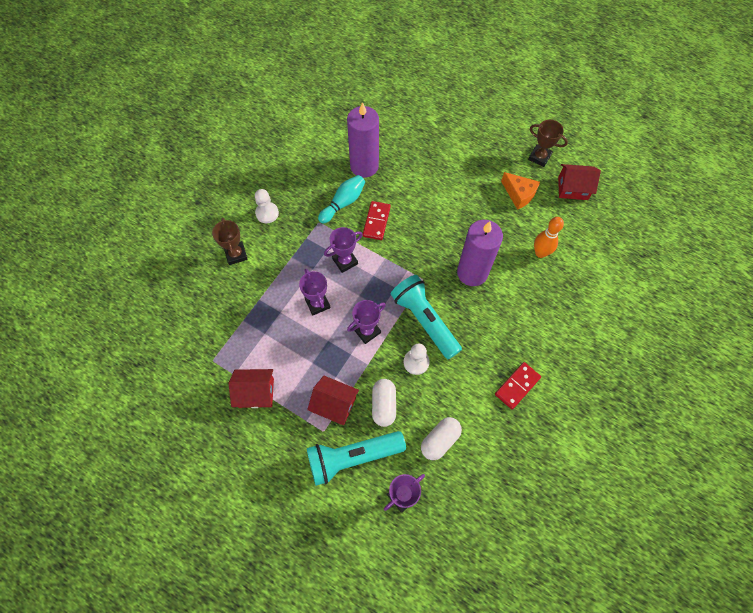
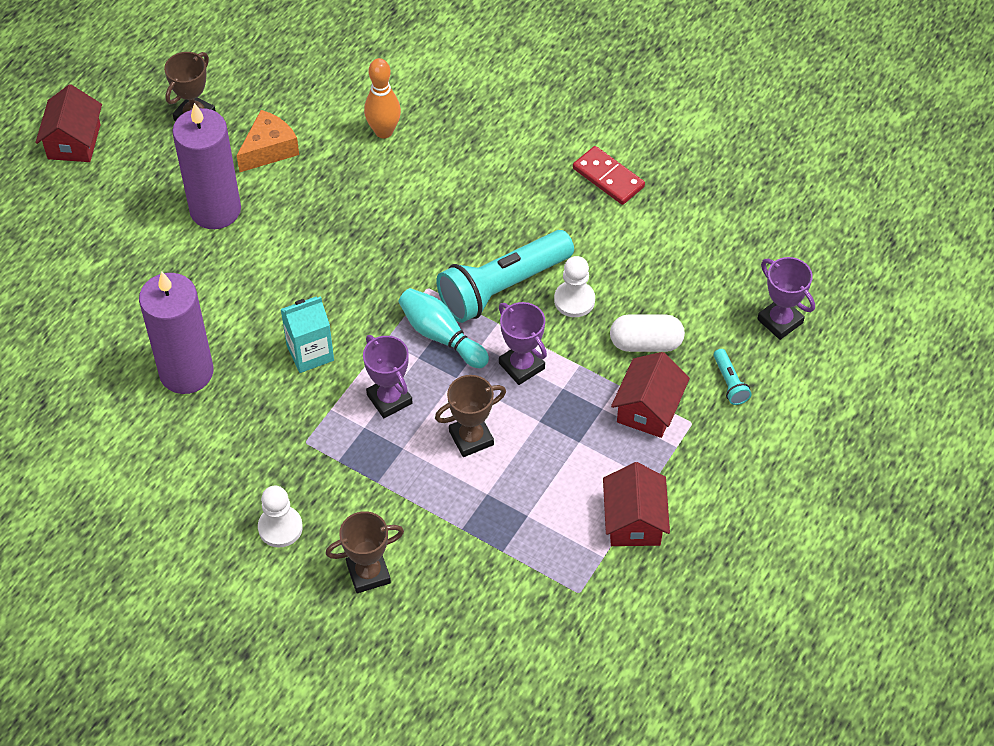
camera: 90 degrees left, 10 degrees down
(317, 303) = (471, 438): purple trophy -> brown trophy
(343, 203) = (266, 404): turquoise bowling pin -> turquoise bowling pin (441, 336)
(353, 457) = (729, 383): turquoise flashlight -> turquoise flashlight, size x0.42
(376, 221) = (310, 353): red domino -> turquoise carton
(440, 440) = (696, 274): white capsule -> none
(472, 272) = (417, 221): purple candle -> purple candle (215, 210)
(573, 188) = (263, 79): red house -> red house (74, 141)

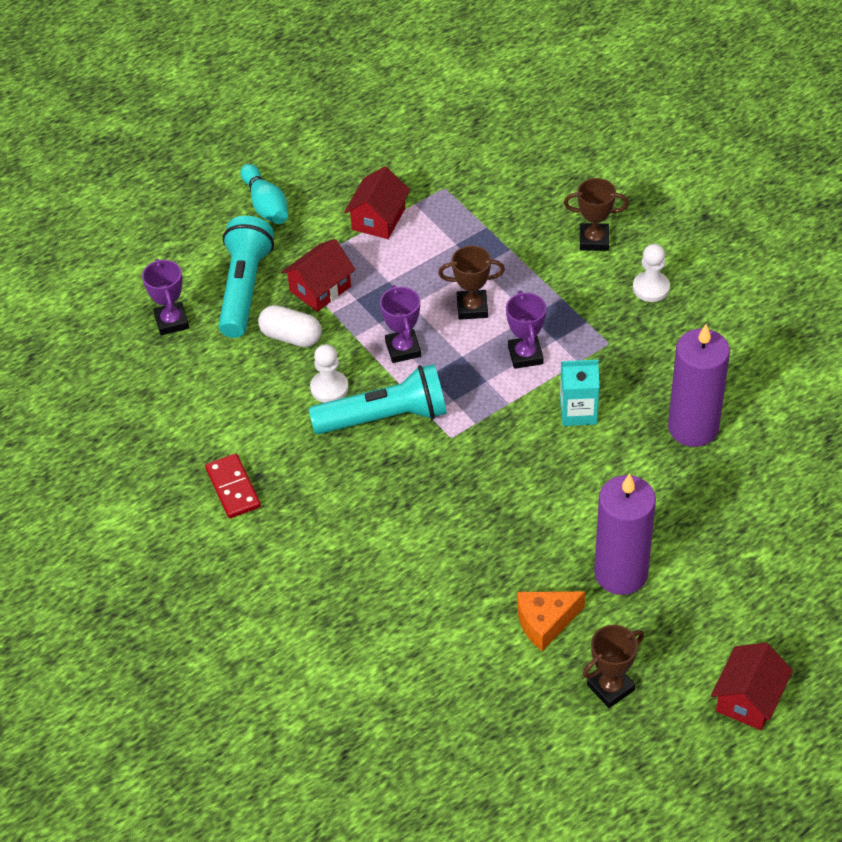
camera: 155 degrees left, 5 degrees down
(384, 131) = (421, 605): orange bowling pin -> none
(441, 336) = (458, 392): turquoise bowling pin -> turquoise bowling pin (266, 205)
(729, 383) = (244, 288): turquoise flashlight -> turquoise flashlight, size x2.39

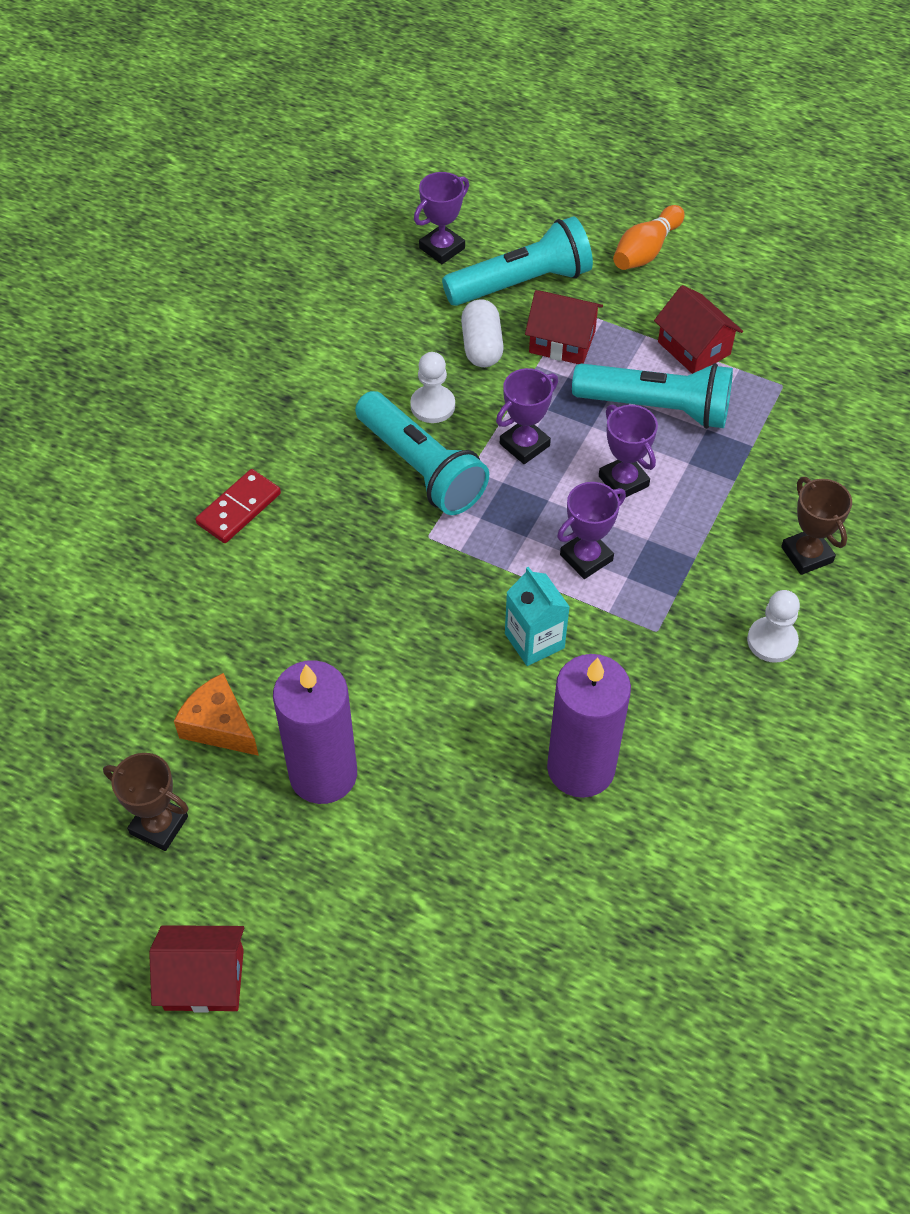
camera: 60 degrees right, 5 degrees up
(233, 488) = (260, 385): red domino -> red domino (239, 509)
(266, 205) = (646, 251): turquoise bowling pin -> orange bowling pin
(378, 219) = (694, 348): red house -> red house turned 60 degrees clockwise
(419, 262) = (656, 408): none -> turquoise flashlight
(472, 308) = (623, 481): brown trophy -> purple trophy

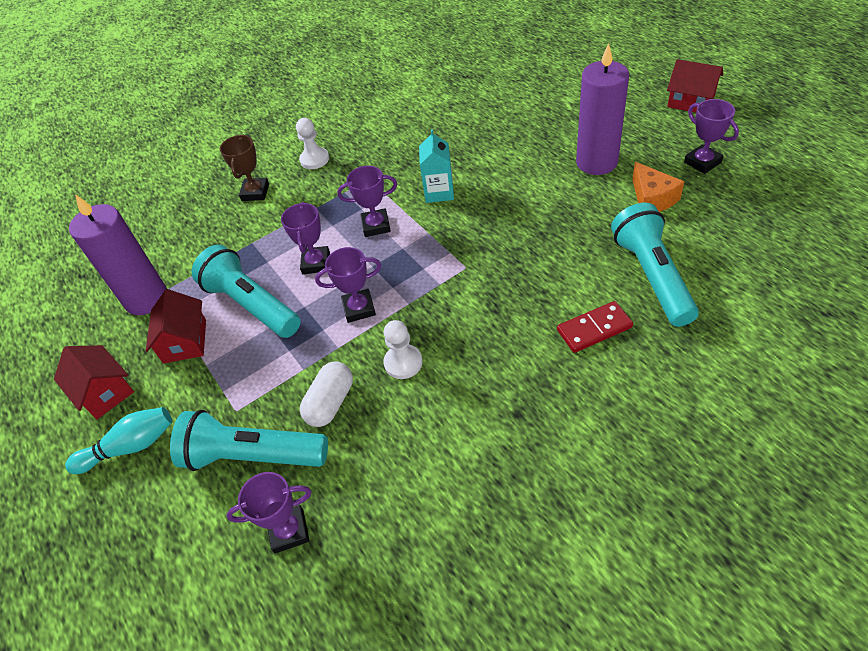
camera: 145 degrees left, 5 degrees down
(159, 825) = (702, 162): brown trophy -> purple trophy
(421, 468) = (442, 316): turquoise flashlight -> turquoise flashlight (652, 276)
(562, 342) = (268, 382): red house -> red house (104, 392)
(581, 768) = (456, 133): purple candle -> purple candle (146, 299)
(646, 251) = (130, 447): orange bowling pin -> turquoise bowling pin

